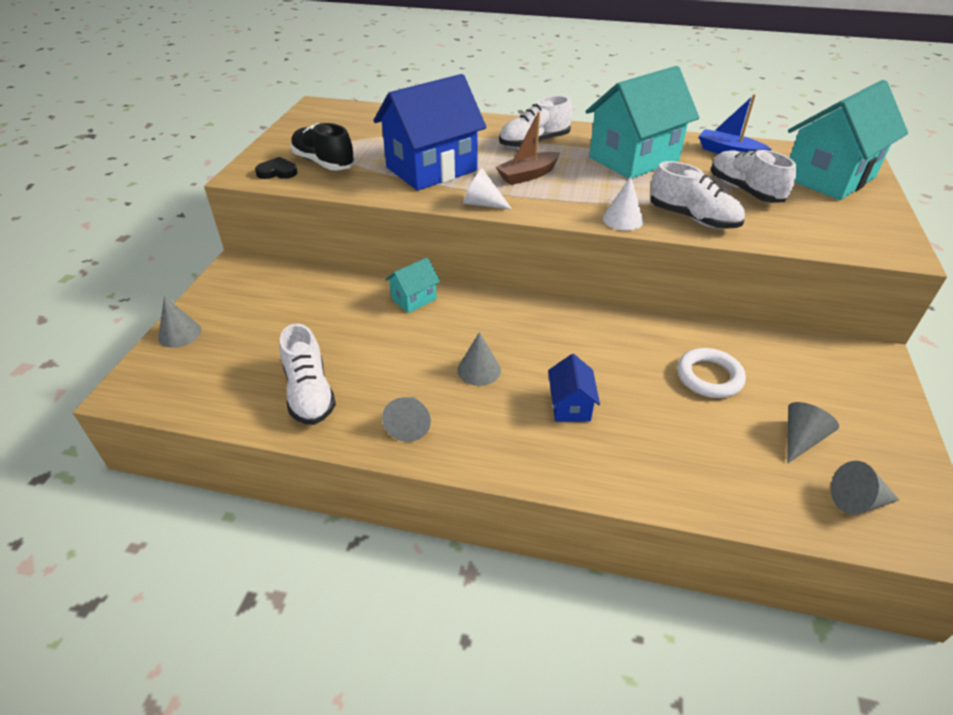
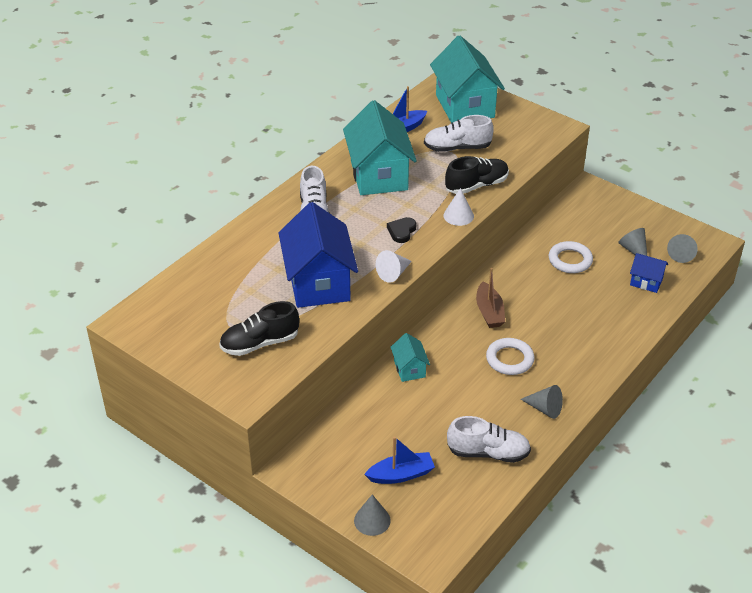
camera: 65 degrees left, 0 degrees up
(251, 335) = (401, 474): none -> blue boat
(277, 172) = (256, 376): black heart -> black heart (401, 231)
(479, 370) = (509, 359): grey cone -> white ring
(528, 175) = (366, 236): brown boat -> brown boat (489, 312)
(570, 406) = (564, 329): blue house -> blue house (646, 282)
(692, 218) = (476, 185): white shoe -> black shoe

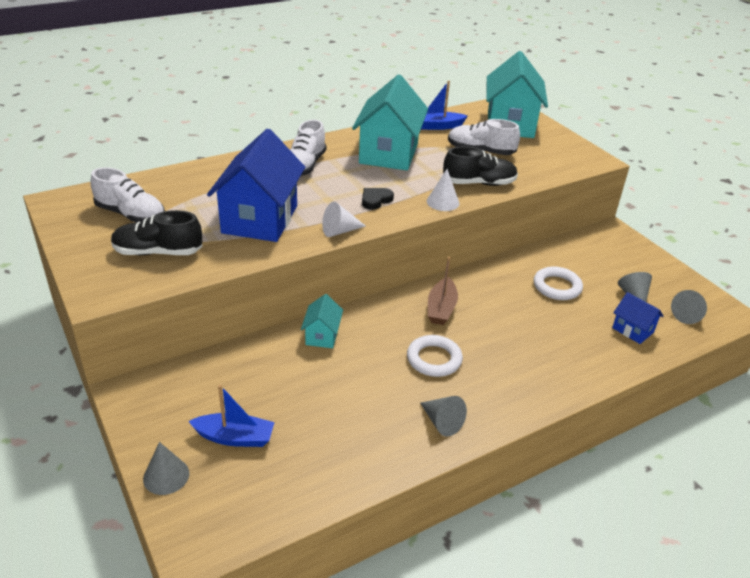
camera: 20 degrees right, 5 degrees down
(488, 452) = (346, 448): white shoe -> white shoe (131, 215)

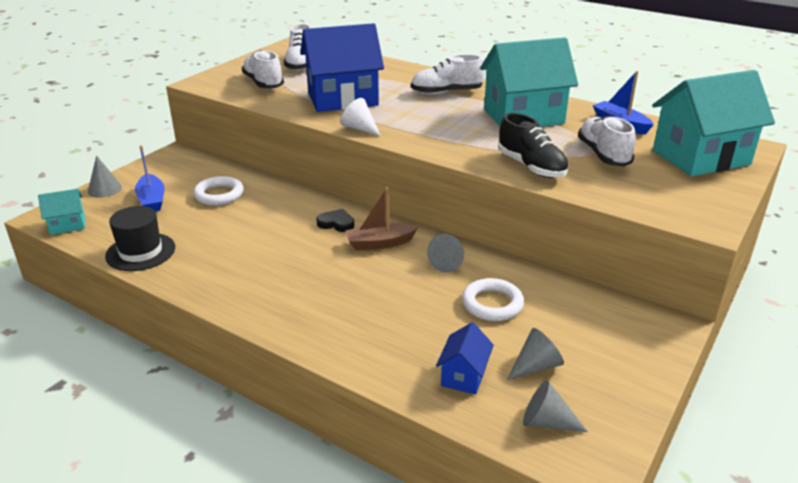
camera: 65 degrees right, 5 degrees down
(158, 252) = (263, 83): black shoe -> white shoe
(322, 335) = (290, 199): turquoise house -> turquoise house (67, 225)
(348, 469) = (140, 252): none -> black hat
(375, 200) = (429, 130): black heart -> black heart (336, 223)
(434, 359) = (301, 257): white ring -> white ring (219, 195)
(442, 422) = (219, 281): grey cone -> grey cone (448, 262)
(443, 202) = (467, 157): white cone -> none

